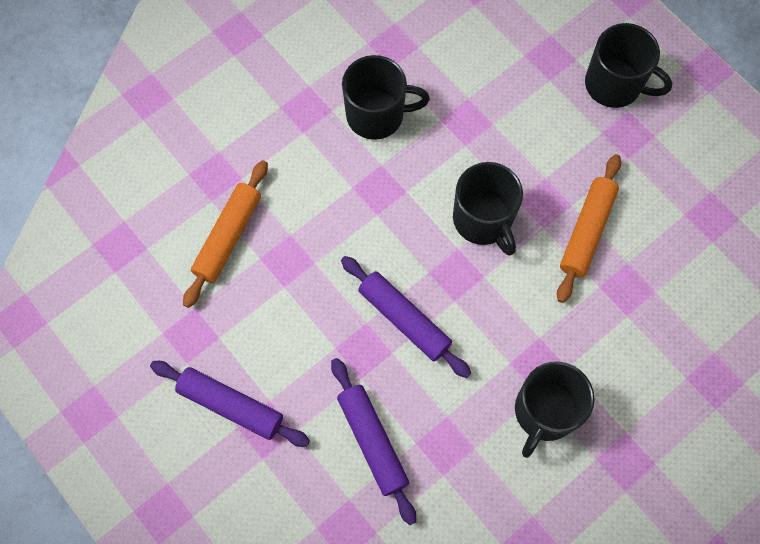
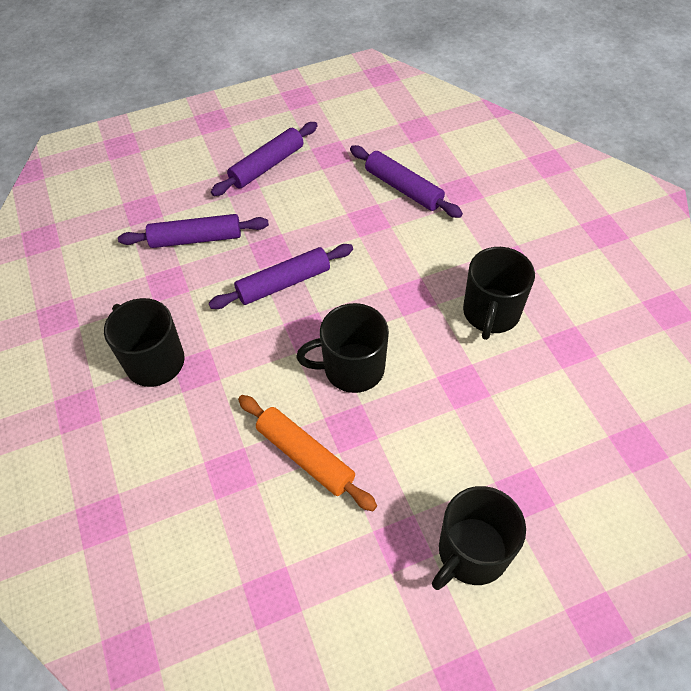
camera: 110 degrees right, 15 degrees down
(228, 236) = (403, 188): orange rolling pin -> purple rolling pin

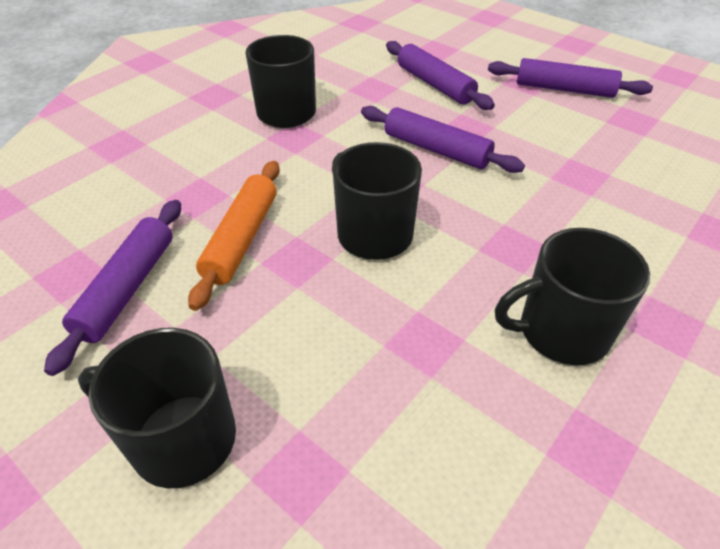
camera: 60 degrees right, 10 degrees down
(403, 188) = (657, 185): purple rolling pin -> purple rolling pin (127, 289)

